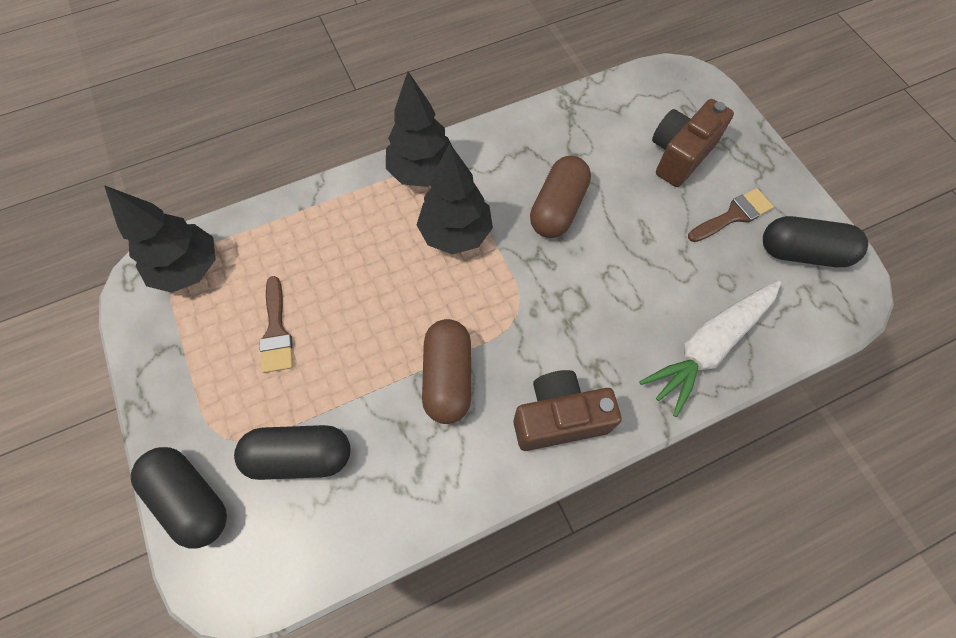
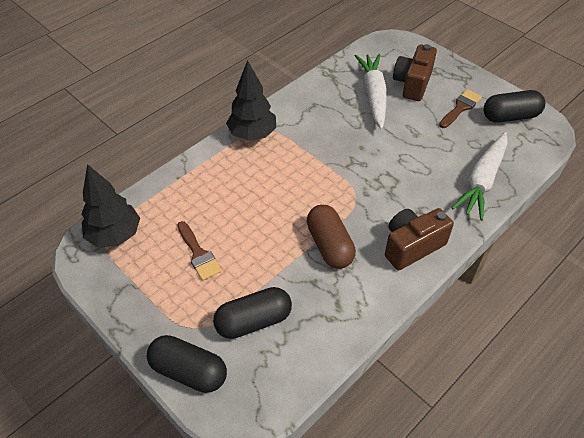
camera: 20 degrees left, 15 degrees down
(455, 234) = (293, 163): black tree -> none
(558, 208) = (352, 132): brown capsule -> none
(615, 157) = (373, 95): none -> white carrot

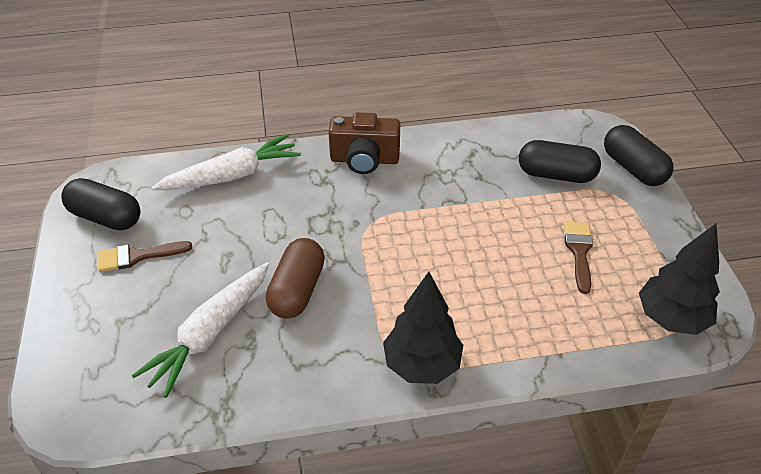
camera: 145 degrees left, 5 degrees down
(329, 245) = (439, 196): brown capsule -> brown capsule (297, 290)
(412, 84) = (142, 321): brown camera -> none

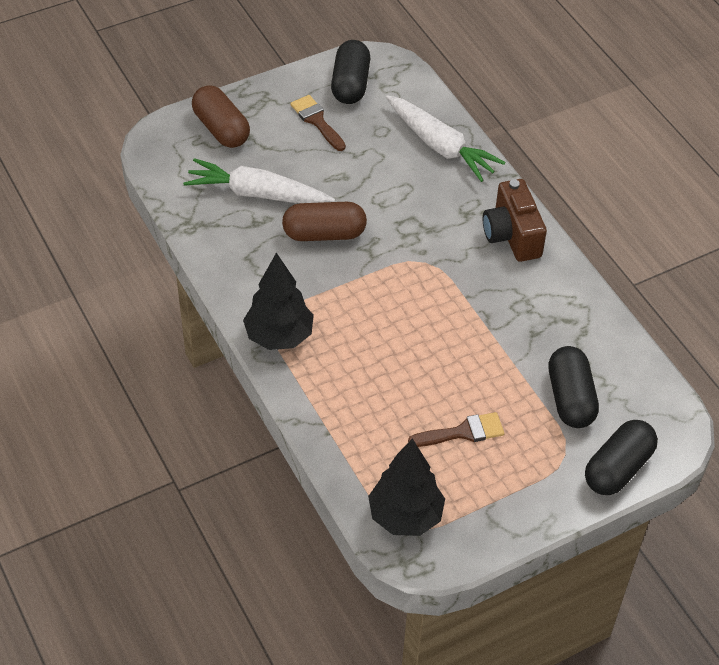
camera: 70 degrees right, 5 degrees up
(91, 344) = (221, 129): none -> brown capsule

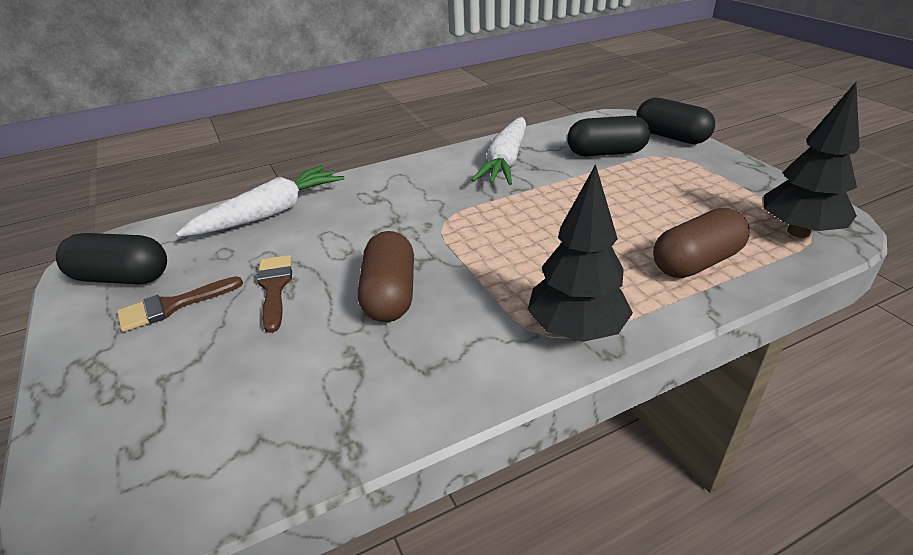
camera: 85 degrees left, 15 degrees down
(221, 129) = (124, 415): brown capsule -> brown capsule (696, 262)
(257, 194) = (295, 363): white carrot -> white carrot (505, 162)
(463, 432) = (670, 201): brown brush -> brown brush (274, 287)
(512, 235) = (412, 176): brown camera -> none

